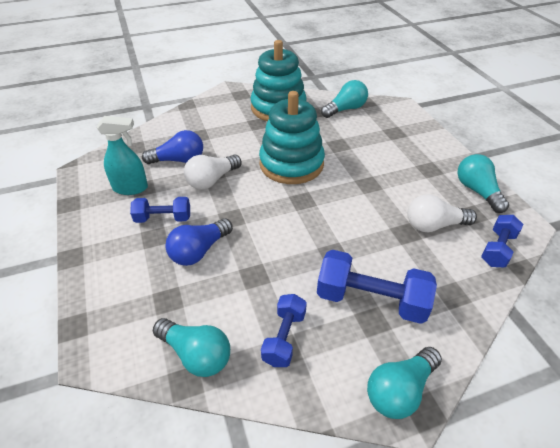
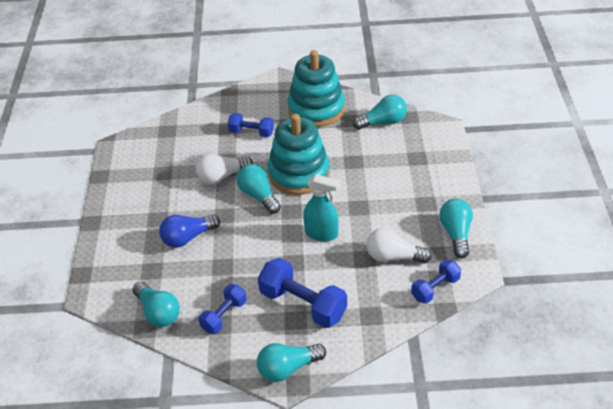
camera: 20 degrees right, 0 degrees up
(131, 188) = (152, 171): turquoise spray bottle -> turquoise spray bottle (321, 234)
(163, 218) = (169, 204): blue dumbbell -> blue dumbbell (251, 132)
(179, 160) = (201, 151): blue light bulb -> none
(260, 192) = (258, 196): none -> turquoise light bulb

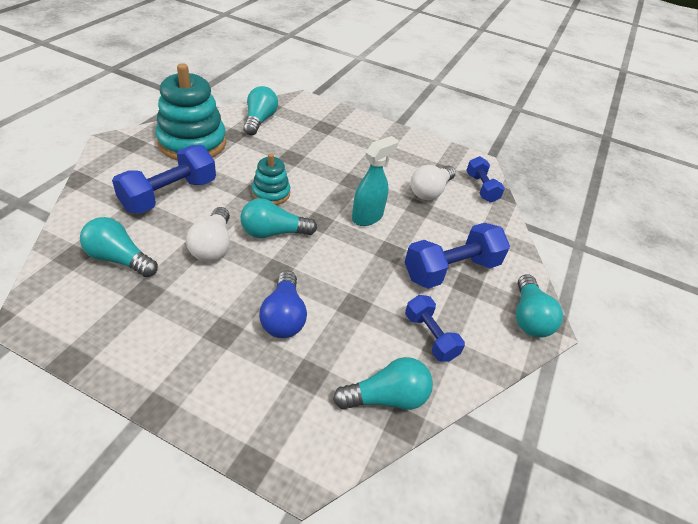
camera: 70 degrees left, 0 degrees up
(251, 132) = (169, 195): blue dumbbell -> blue dumbbell, size x1.66
(299, 173) = (271, 193): turquoise stacking toy -> turquoise stacking toy, size x0.53
(456, 234) = (429, 151): turquoise light bulb -> turquoise light bulb (119, 259)

